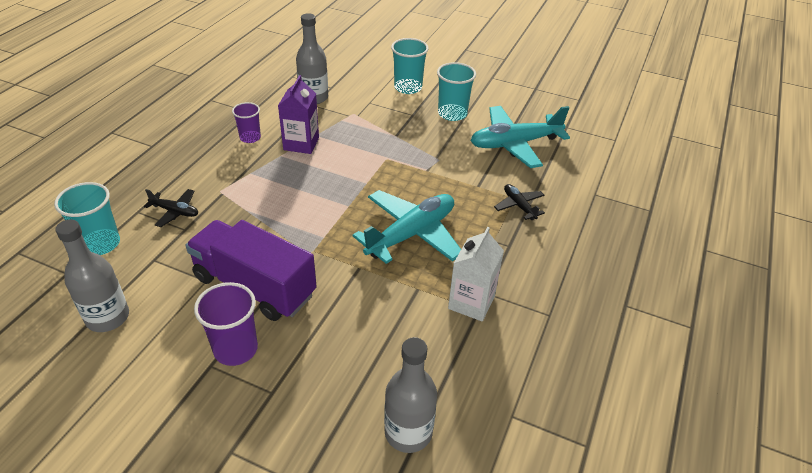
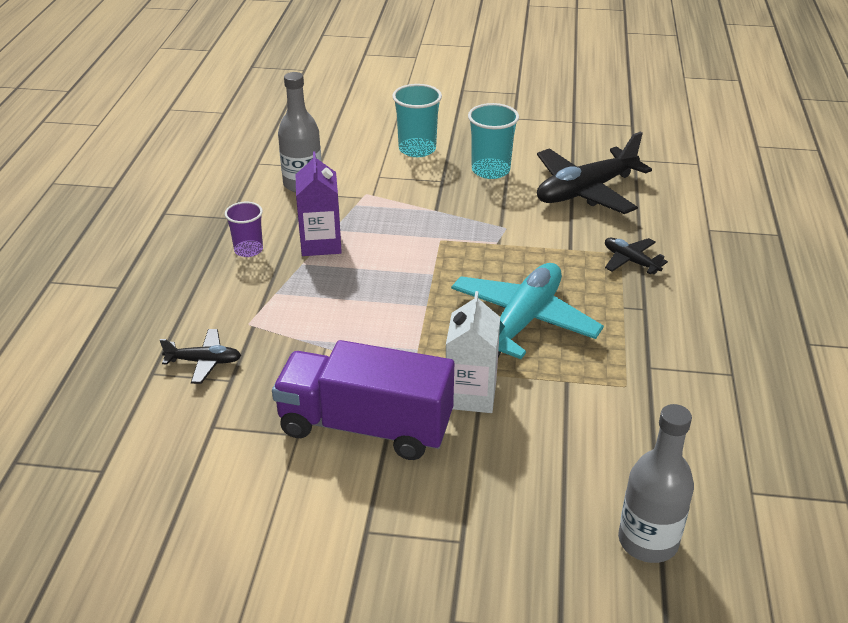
camera: 15 degrees left, 5 degrees down
(100, 244) = (126, 424): turquoise cup -> none
(107, 317) = (195, 510): grey bottle -> none
(235, 349) = (386, 504): purple cup -> none
(471, 302) = (637, 382): white carton -> white carton (470, 395)
(515, 144) = (585, 191): turquoise plane -> black plane

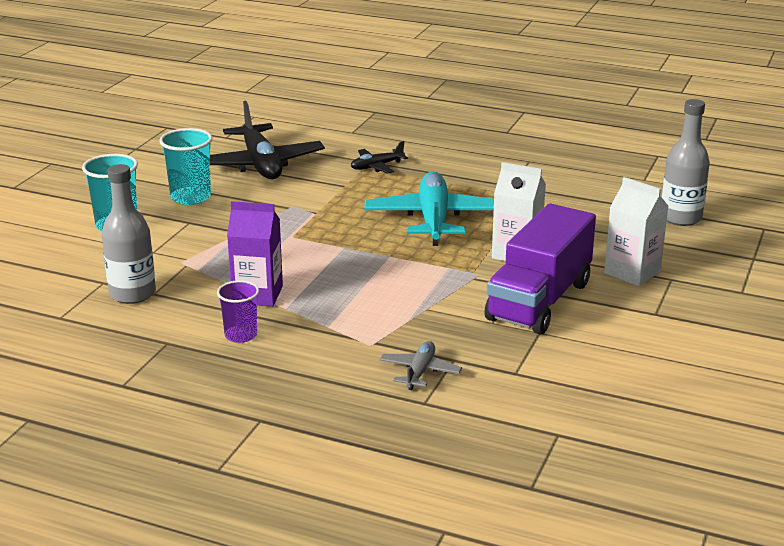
camera: 75 degrees left, 10 degrees down
(204, 361) = (420, 372): black plane -> grey plane
(463, 501) = (632, 272): none -> white carton
(523, 321) = (433, 220): turquoise plane -> turquoise plane turned 45 degrees clockwise

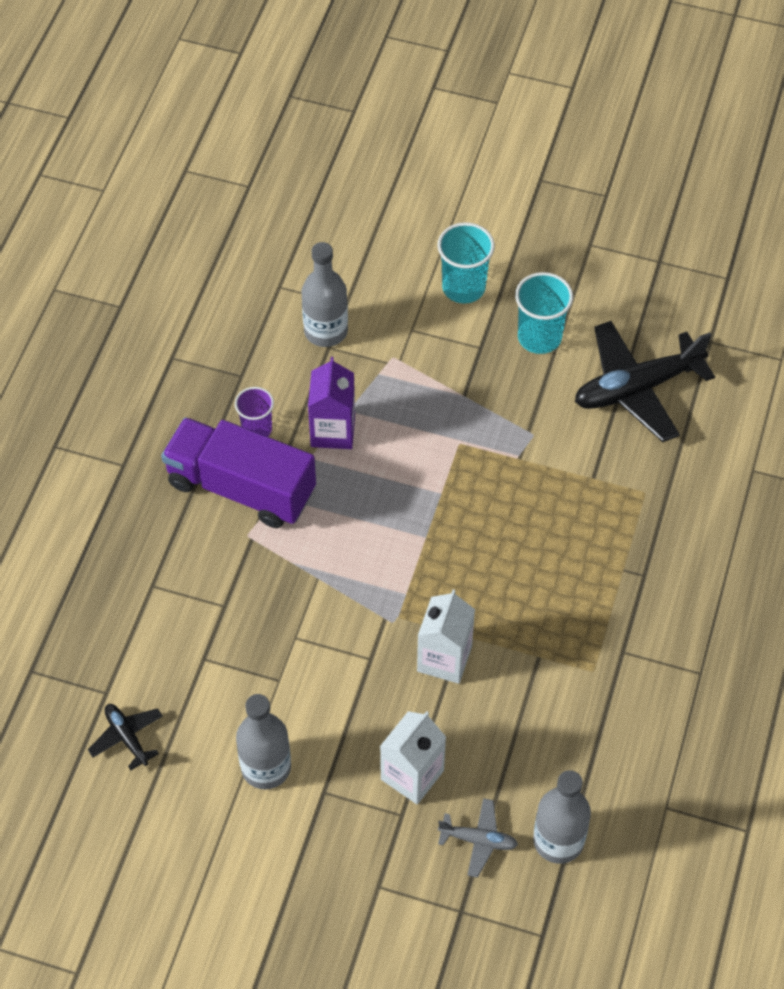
camera: 85 degrees right, 30 degrees up
(377, 166) = (652, 506): black plane -> black plane (127, 737)
(420, 372) = (201, 579): grey plane -> grey plane (478, 840)
(433, 220) = (517, 574): turquoise plane -> none
(539, 301) = (341, 680): purple truck -> purple truck (241, 487)
(635, 341) = (266, 767): none -> grey bottle

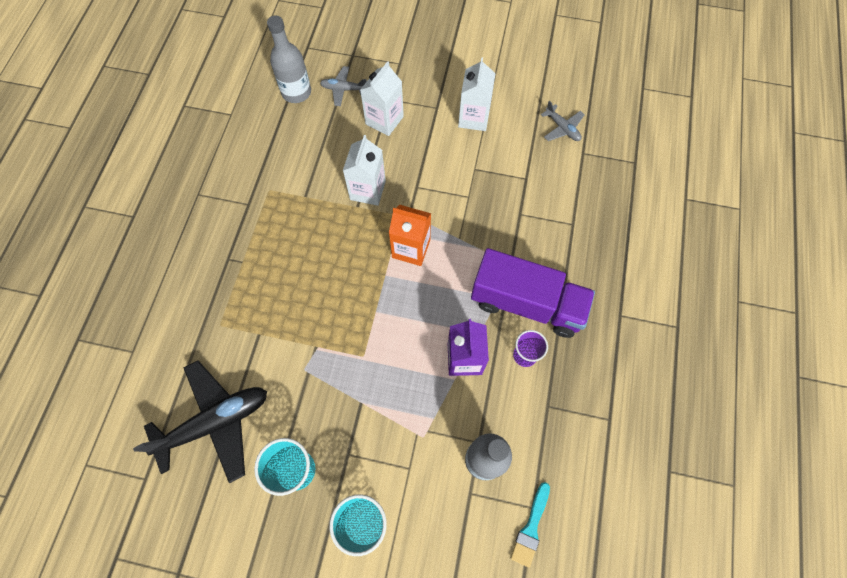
camera: 175 degrees right, 10 degrees up
(127, 737) = (562, 128): black plane -> grey plane
(266, 767) = (473, 118): grey bottle -> white carton
(285, 271) = (531, 528): none -> turquoise brush
(387, 569) = (411, 248): none -> orange carton

